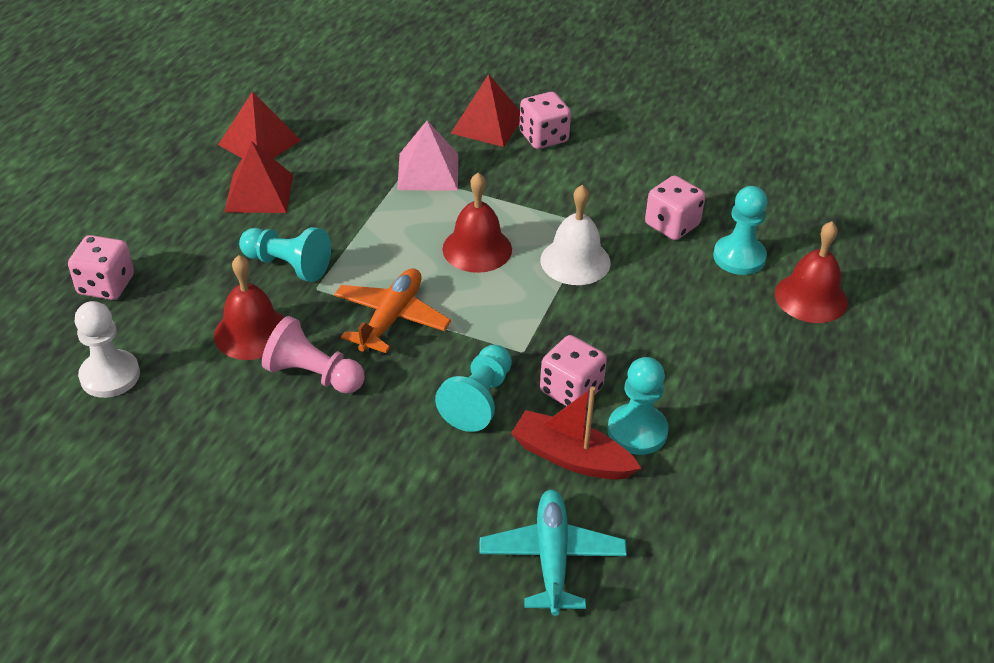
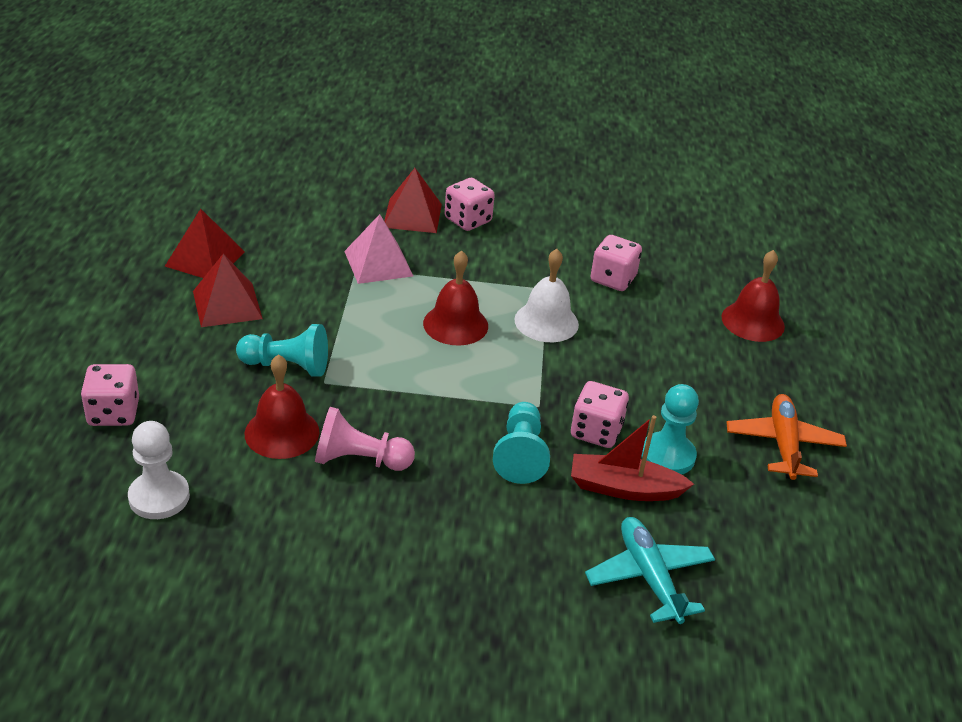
camera: 20 degrees left, 5 degrees down
(391, 318) = (407, 397): orange plane -> orange plane (783, 444)
(739, 257) = (680, 297): turquoise pawn -> none

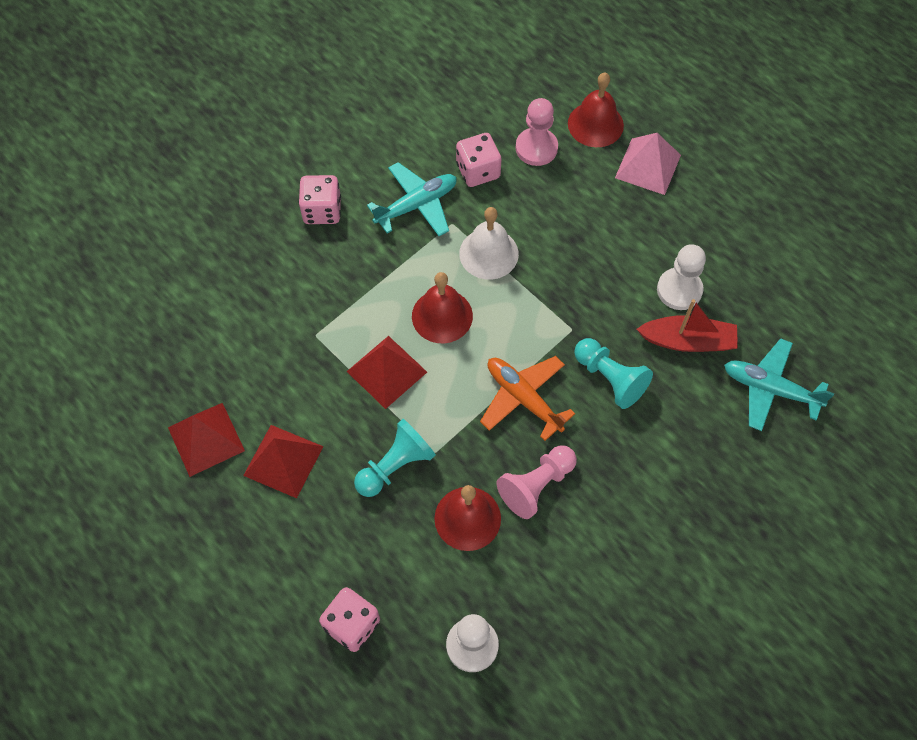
camera: 45 degrees left, 25 degrees up
(378, 263) = (323, 315): pink pyramid -> pink pyramid (647, 166)
(412, 215) = (281, 245): red pyramid -> red pyramid (387, 371)
(537, 263) = (416, 205): none -> turquoise plane
(596, 431) = (624, 314): pink dice -> none
(624, 488) = (687, 341): red boat -> red boat turned 135 degrees counterclockwise
(668, 456) = (679, 290): turquoise pawn -> white pawn
(680, 300) = (536, 148): none -> pink pawn
(783, 444) = (721, 214): orange plane -> orange plane (523, 398)

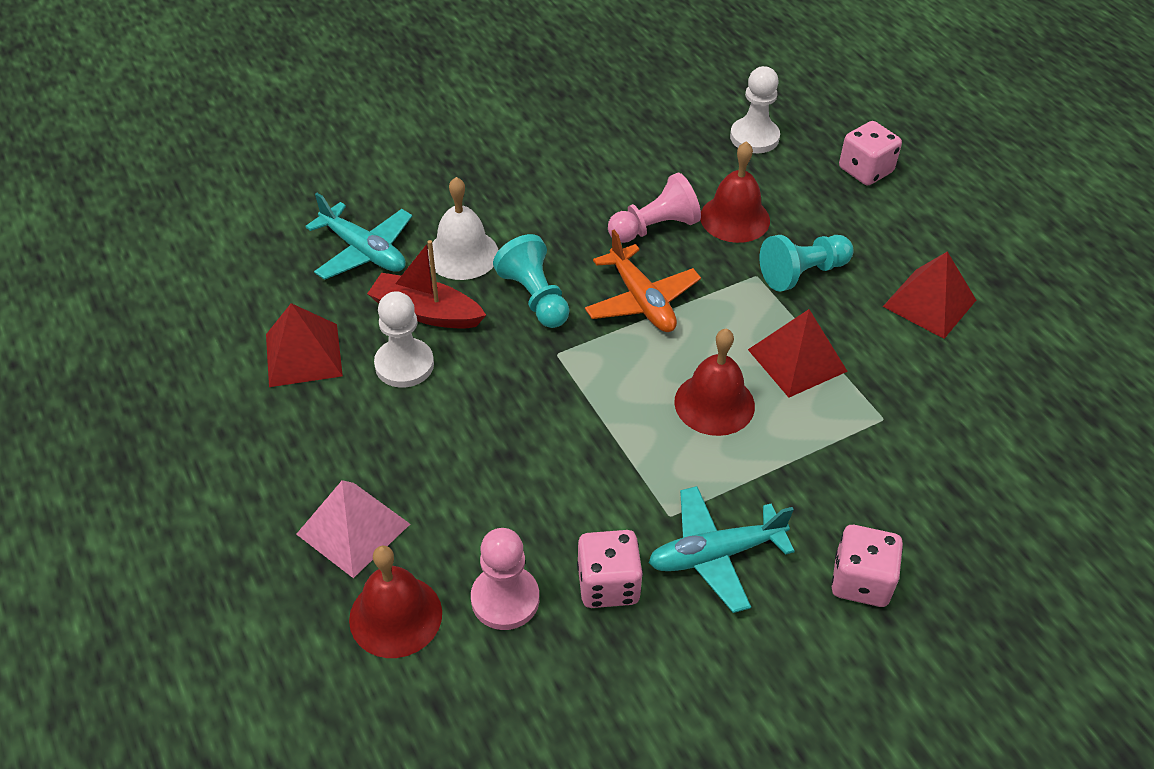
camera: 165 degrees left, 15 degrees down
(206, 439) = (1022, 341): red pyramid -> red pyramid (303, 355)
(488, 253) = (630, 463): white bell -> white bell (462, 254)

